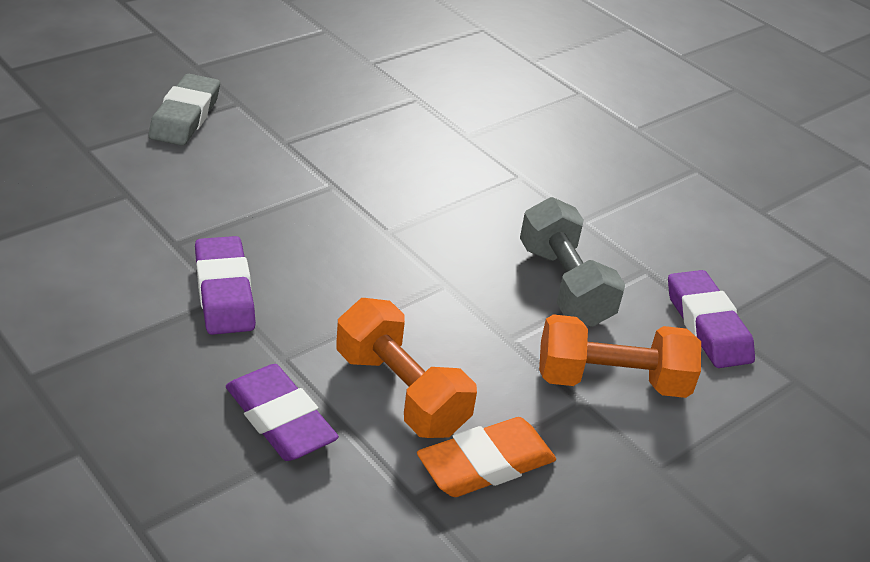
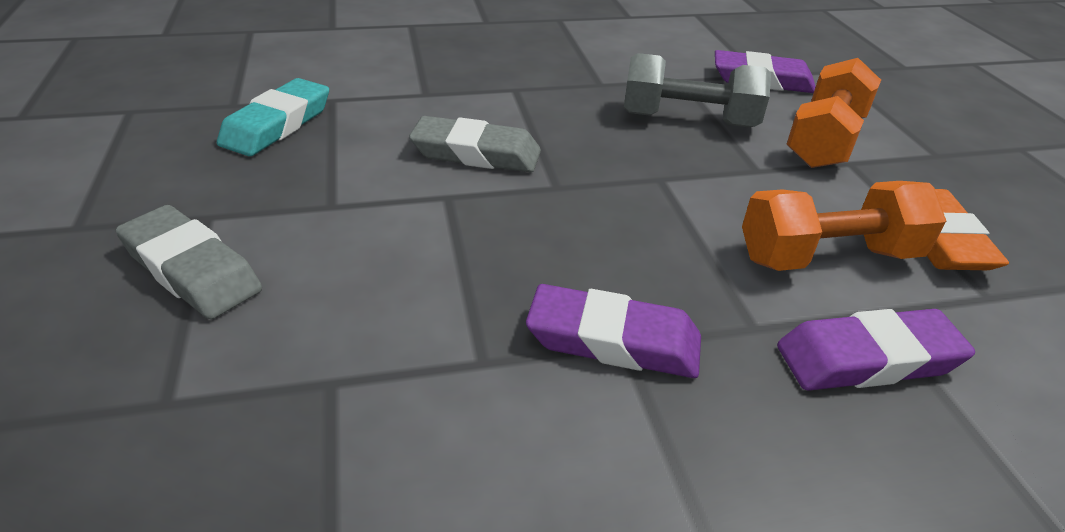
camera: 60 degrees left, 0 degrees up
(359, 88) = (277, 125): none -> turquoise eraser
(399, 182) = (476, 153): none -> grey eraser

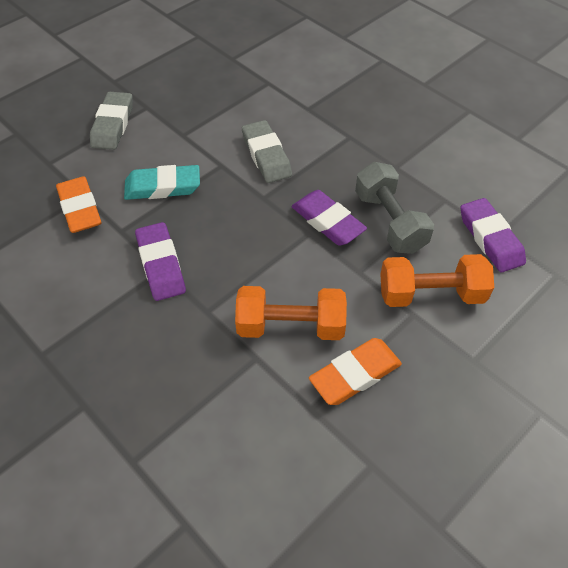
camera: 60 degrees right, 15 degrees up
(277, 125) = (228, 81): turquoise eraser -> turquoise eraser (163, 187)
(364, 399) = (80, 209): none -> orange eraser
(828, 257) = (290, 326): orange dumbbell -> orange dumbbell turned 45 degrees counterclockwise
(868, 359) = (213, 361): purple eraser -> purple eraser (327, 222)

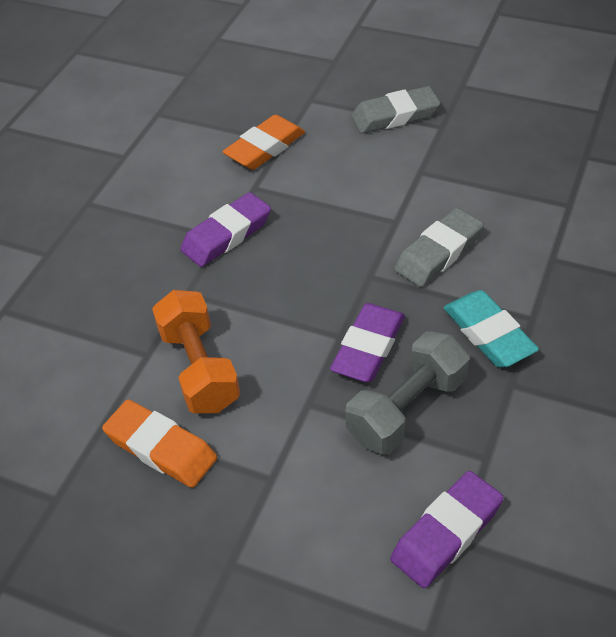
camera: 70 degrees right, 5 degrees down
(163, 187) = (331, 191): turquoise eraser -> turquoise eraser (488, 334)
(431, 294) = (311, 489): orange dumbbell -> none

